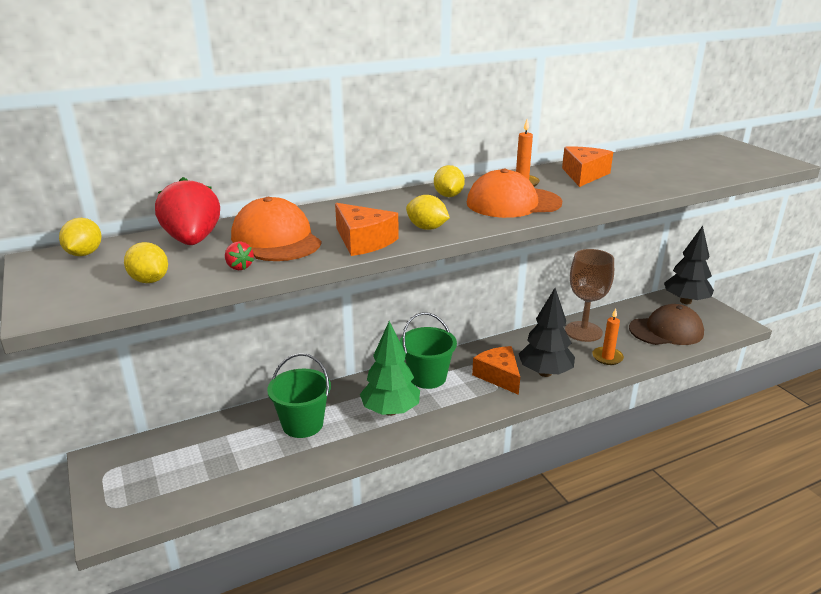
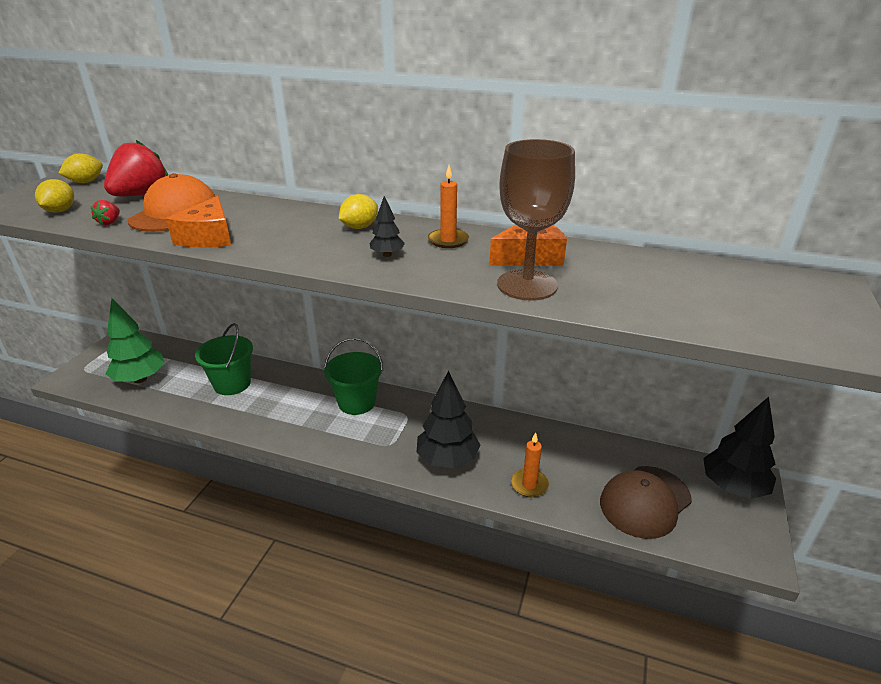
camera: 45 degrees right, 5 degrees up
(390, 411) = (291, 410): green tree -> green tree (140, 379)
(427, 228) = (269, 246): yellow lemon -> none
(499, 376) = (407, 436): orange cheese -> none
(513, 203) = (387, 255): orange cap -> black tree
(583, 331) = (552, 446): brown goblet -> brown goblet (527, 285)
(666, 331) = (645, 501): brown cap -> brown cap turned 105 degrees clockwise

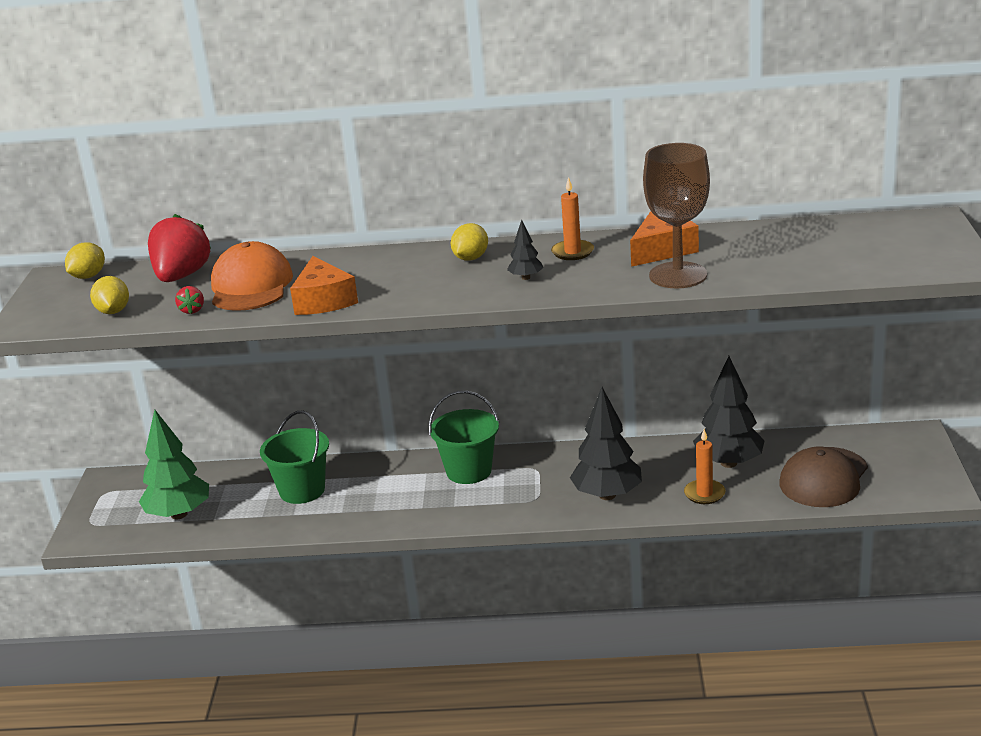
camera: 15 degrees left, 5 degrees down
(732, 487) = (901, 445): black tree -> black tree (728, 463)

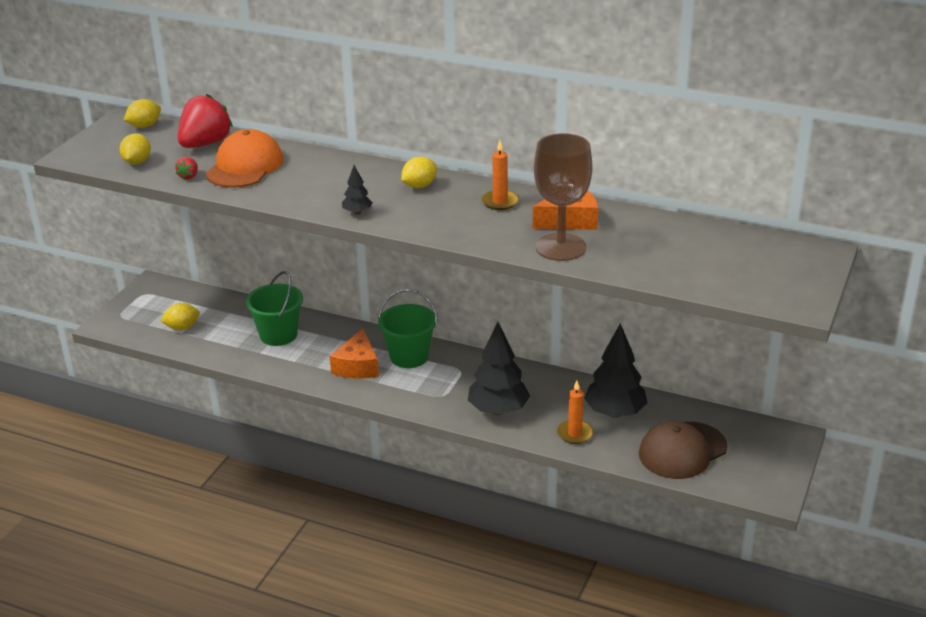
camera: 20 degrees right, 5 degrees up
(179, 514) = (182, 327): green tree -> yellow lemon
(323, 300) = (283, 194): orange cheese -> orange cheese (357, 366)
(526, 278) = (444, 216): black tree -> black tree (357, 212)

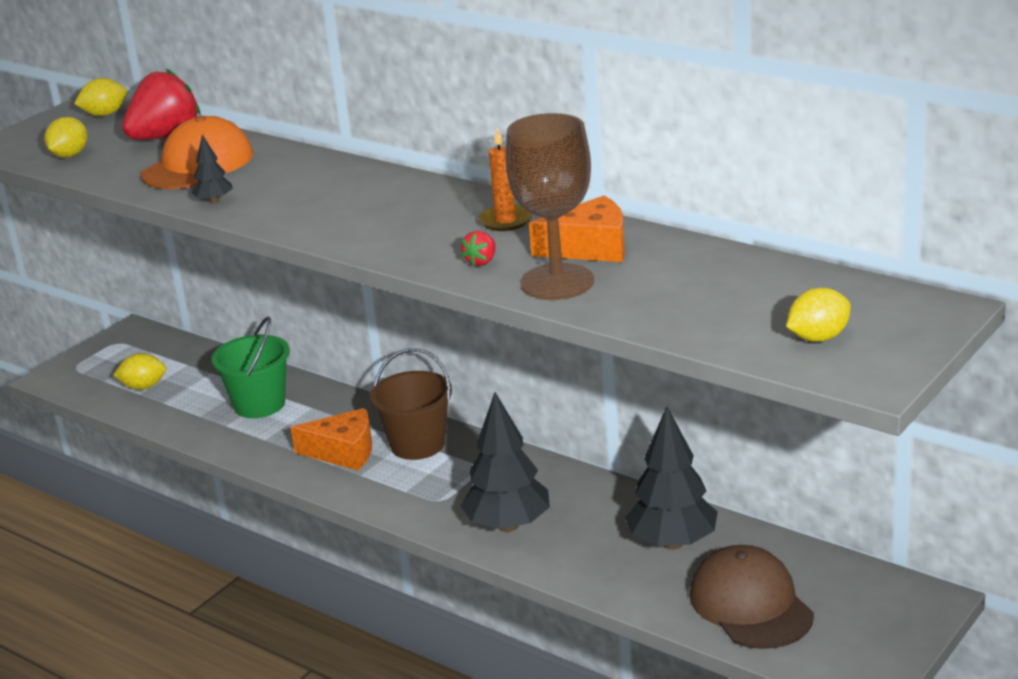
camera: 15 degrees right, 5 degrees down
(189, 176) = (121, 174): red strawberry -> red strawberry (481, 261)
(357, 212) = (307, 225): black tree -> black tree (214, 201)
(357, 366) = (343, 452): orange cheese -> orange cheese turned 105 degrees counterclockwise
(409, 356) = (417, 444): green bucket -> brown bucket
(419, 186) = (408, 197): yellow lemon -> yellow lemon (818, 338)
(574, 434) = (602, 566): orange candle -> none
(682, 450) = (750, 604): brown cap -> brown cap turned 90 degrees clockwise

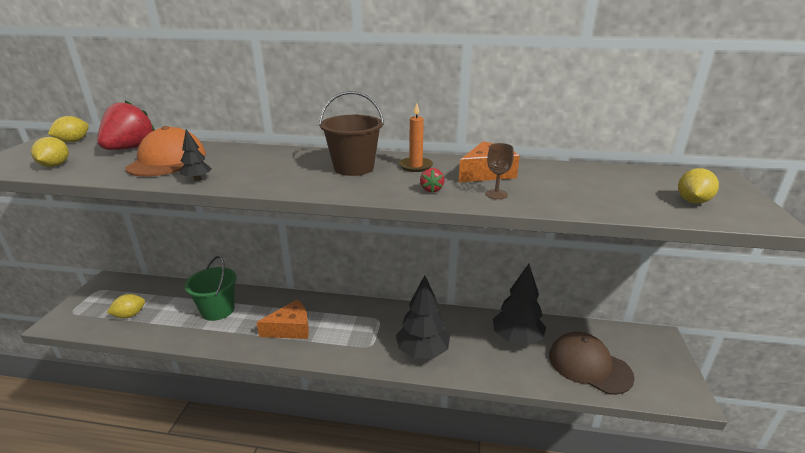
camera: 30 degrees left, 0 degrees up
(417, 444) = (333, 314): brown bucket -> brown bucket (354, 168)
(557, 282) = (496, 194): brown goblet -> brown goblet, size x0.45

